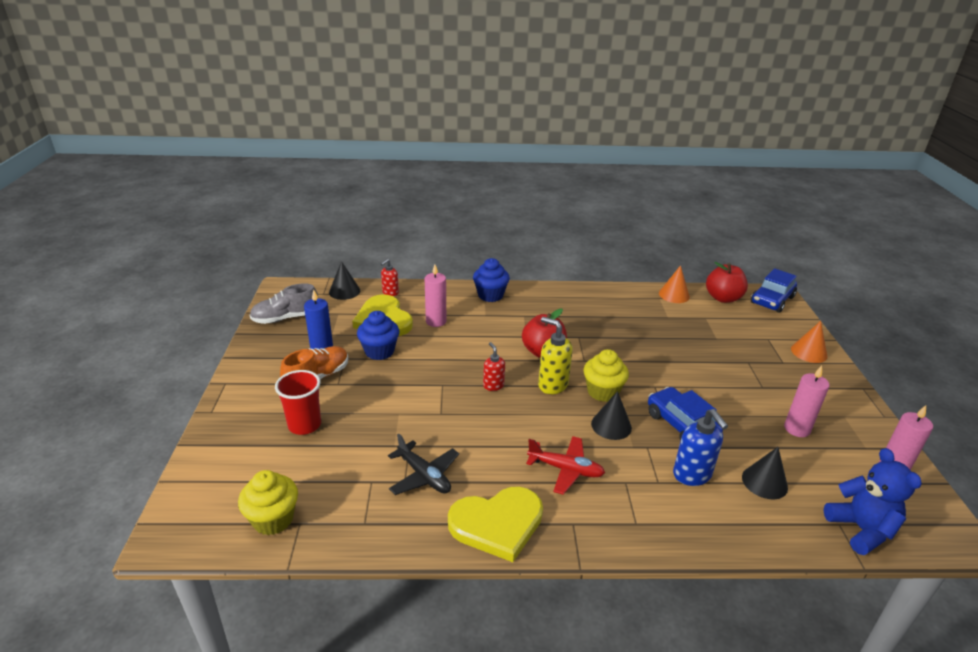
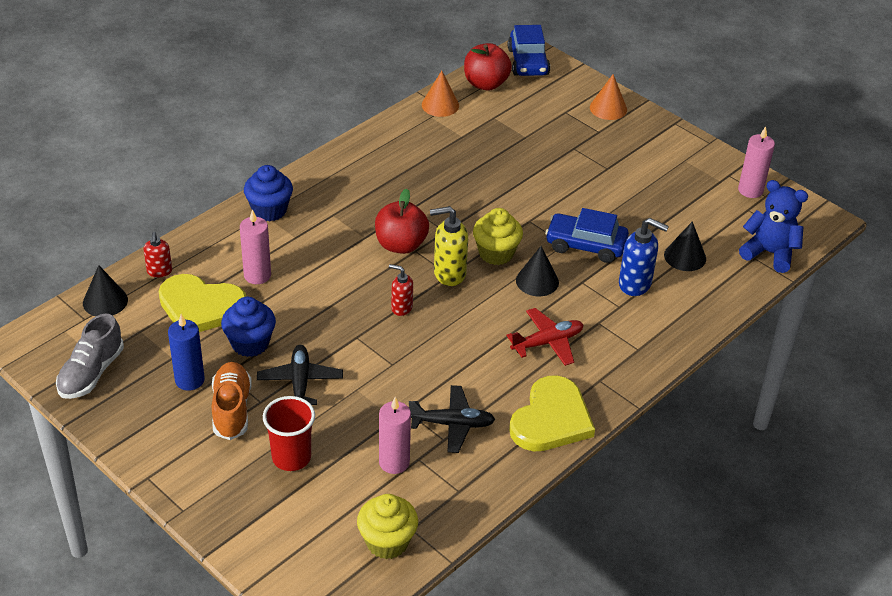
camera: 45 degrees left, 10 degrees up
(373, 388) = (300, 382): none -> black plane
(797, 429) = (665, 194): pink candle -> pink candle (394, 462)

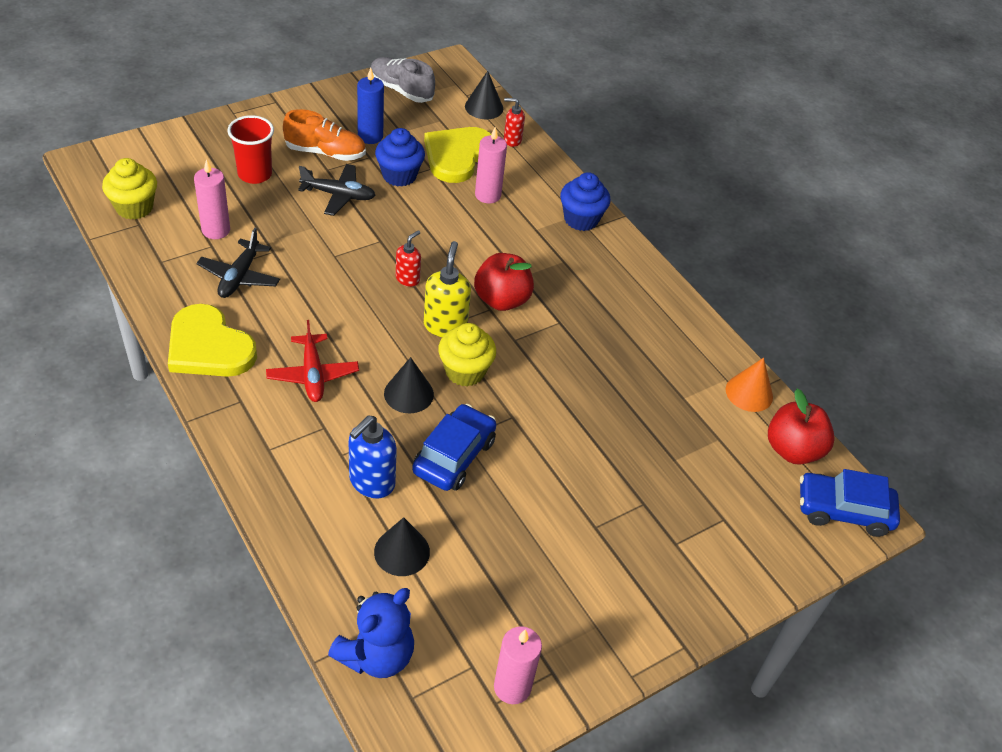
camera: 100 degrees right, 5 degrees up
(608, 108) = (728, 572): orange cone -> none

